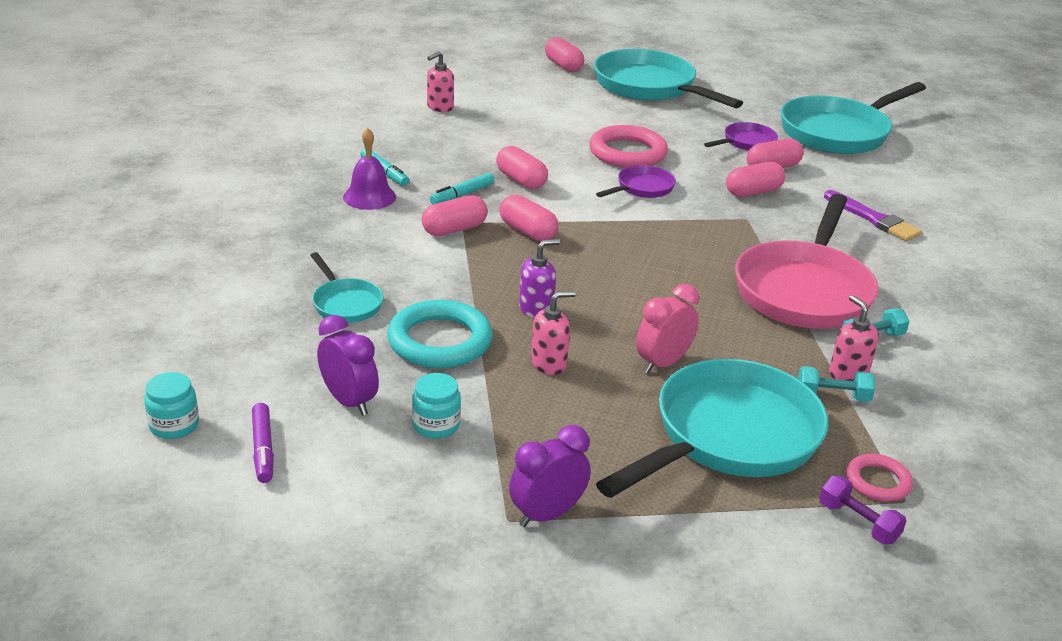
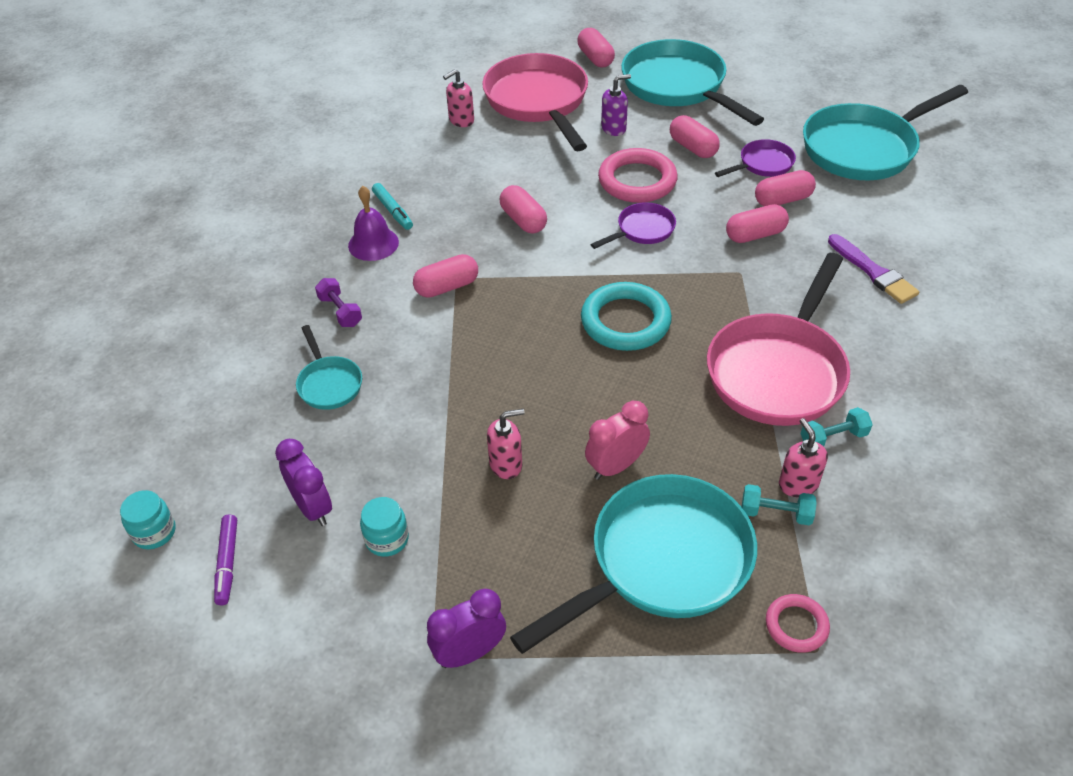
camera: 10 degrees right, 15 degrees up
(440, 341) = (408, 433): turquoise ring -> turquoise ring (625, 321)
(462, 195) = (462, 240): turquoise marker -> none
(515, 95) = (538, 102): none -> pink pan
(527, 231) = (517, 290): pink capsule -> pink capsule (693, 148)
(536, 309) = (507, 394): purple soap dispenser -> purple soap dispenser (614, 128)
(858, 522) = (764, 676): purple dumbbell -> purple dumbbell (340, 311)

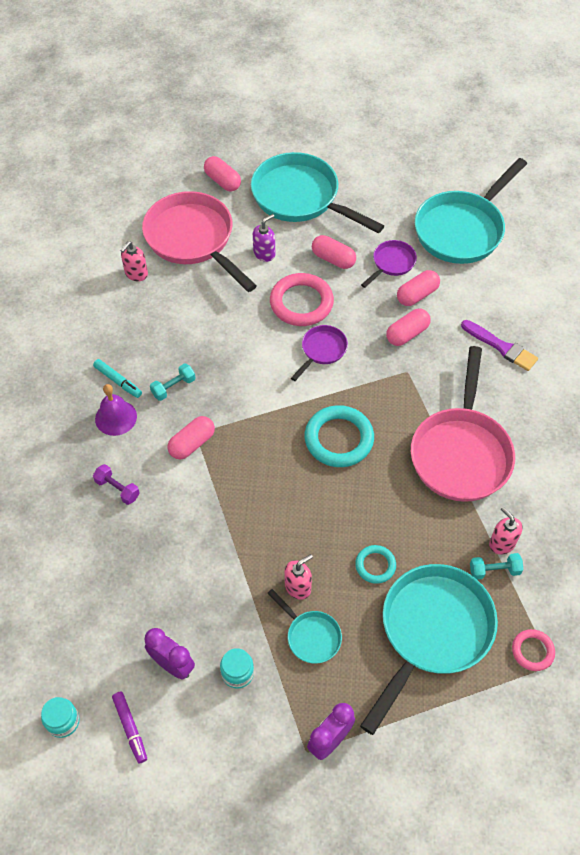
camera: 20 degrees left, 10 degrees up
(329, 384) = (138, 557): turquoise pan -> turquoise pan (311, 636)
(523, 220) = (227, 364): pink capsule -> none
(616, 466) = (375, 565): pink clock -> turquoise ring
(833, 438) = (514, 499): turquoise dumbbell -> turquoise dumbbell (173, 387)

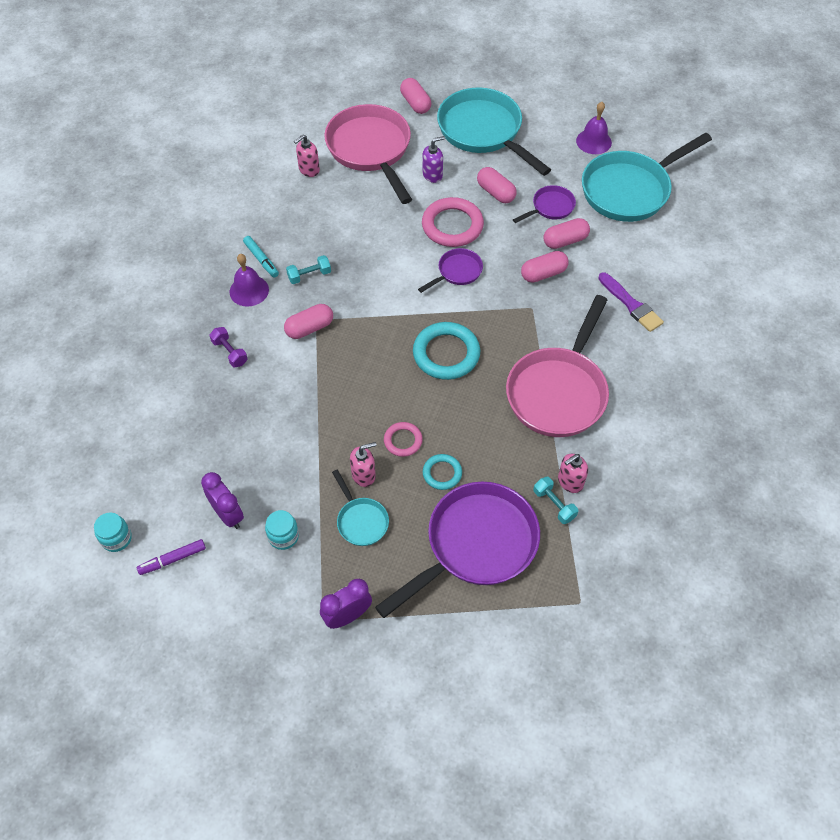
camera: 15 degrees right, 0 degrees up
(130, 728) = (172, 559): purple marker -> purple marker turned 75 degrees clockwise
(411, 186) = (593, 141): none -> purple bell
(432, 631) = (475, 545): turquoise pan -> purple pan
(494, 570) = (554, 505): turquoise dumbbell -> turquoise dumbbell turned 45 degrees clockwise
(502, 543) = (570, 482): pink soap dispenser -> pink soap dispenser turned 105 degrees counterclockwise
(532, 651) = (566, 586): pink ring -> pink ring (403, 441)

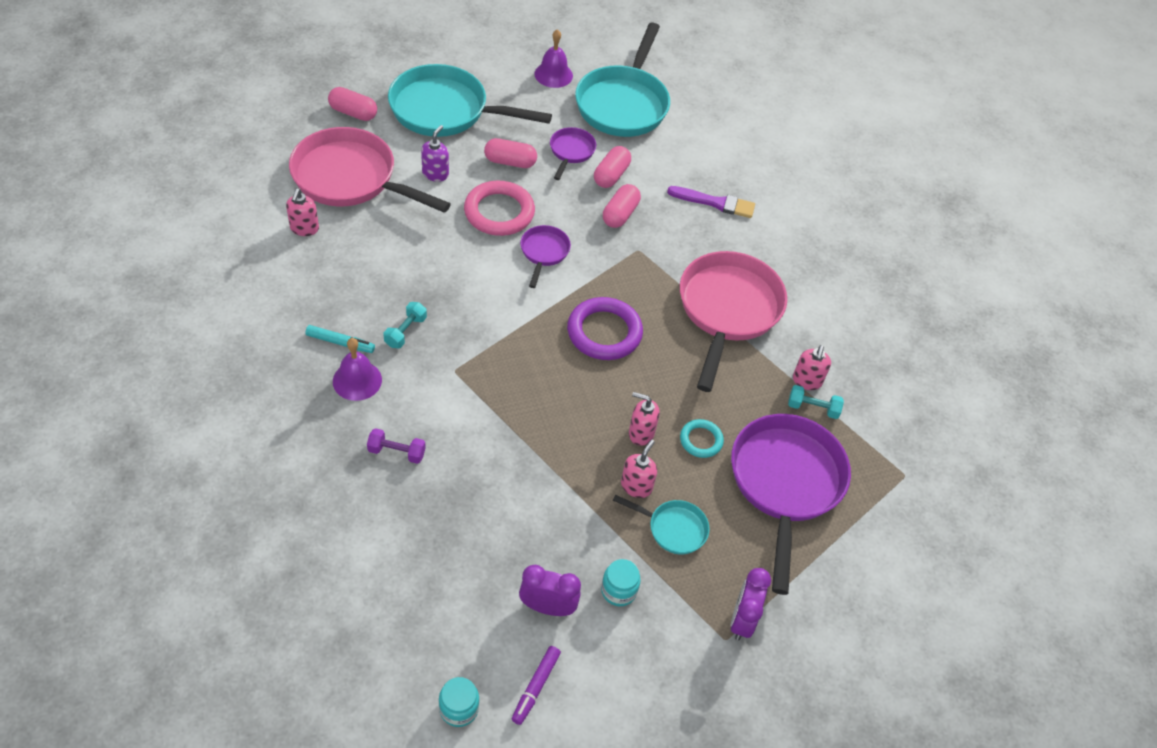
camera: 45 degrees left, 5 degrees down
(309, 328) = (455, 382): pink capsule -> none
(403, 441) = (641, 433): pink ring -> pink soap dispenser
(446, 354) = (604, 332): turquoise ring -> purple ring
(558, 392) = (727, 310): pink pan -> pink pan turned 150 degrees counterclockwise

